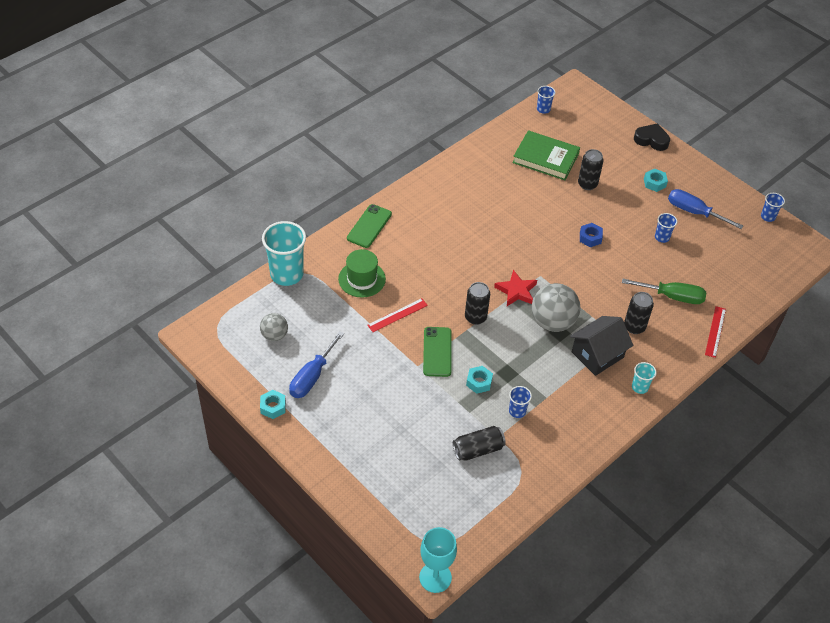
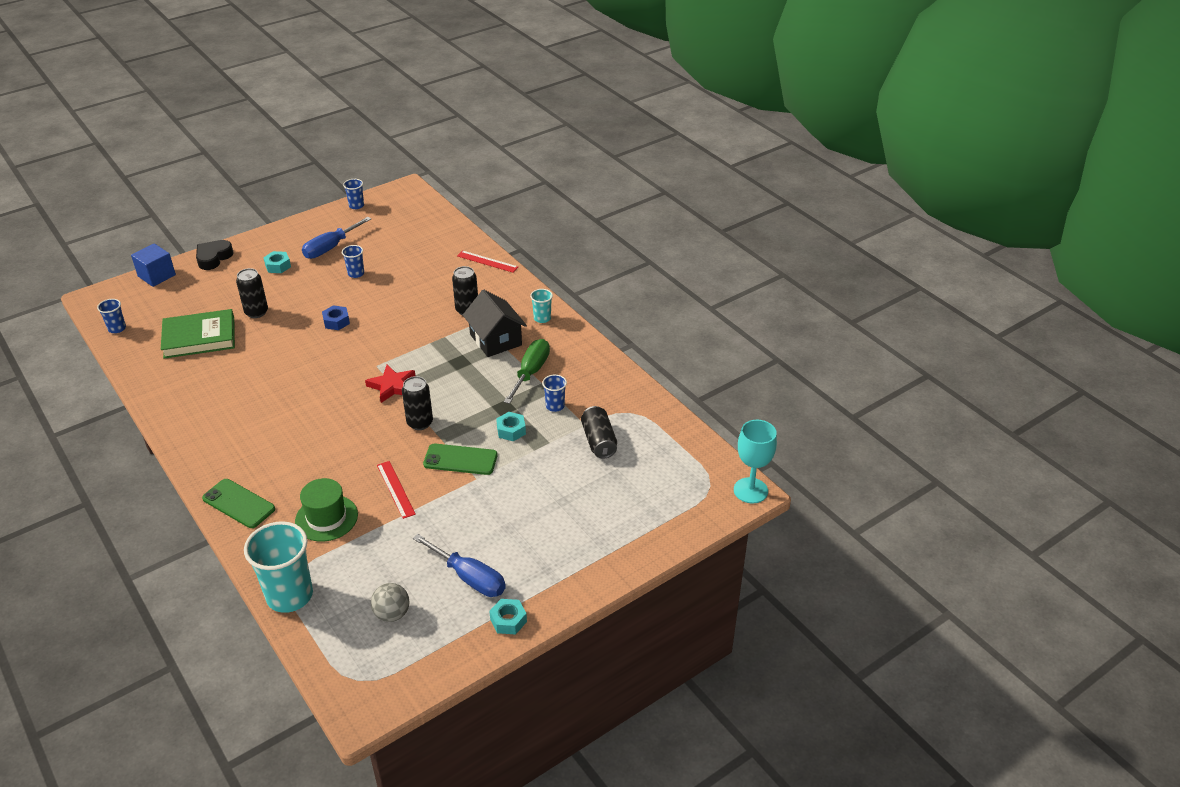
camera: 80 degrees left, 10 degrees down
(545, 158) = (199, 337): green book -> green book turned 45 degrees clockwise
(552, 322) = (444, 365): grey ball -> none
(615, 113) = (157, 276): none -> blue cube
(672, 296) = (436, 280): green screwdriver -> green screwdriver (530, 372)

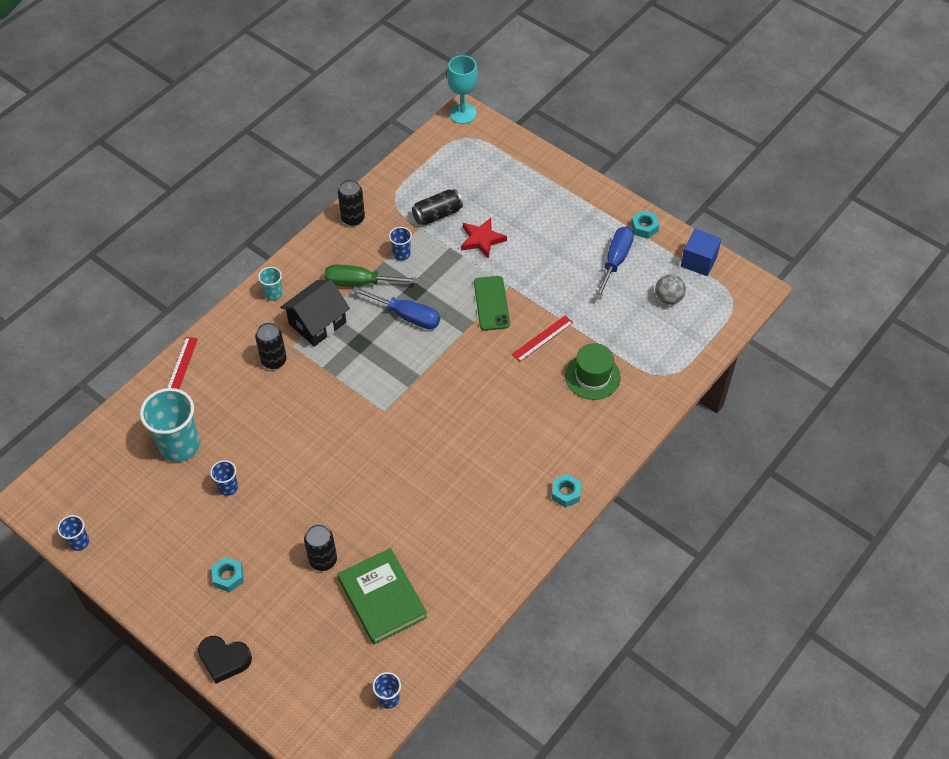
camera: 105 degrees left, 15 degrees up
(157, 276) = (275, 709): blue cube -> blue cube (698, 261)
(238, 504) = (601, 449): green phone -> none
(289, 595) = (680, 370): turquoise cup -> turquoise cup (179, 446)
(330, 248) = (179, 534): blue screwdriver -> blue screwdriver (407, 316)
(336, 321) = (321, 473): blue nut -> none
(392, 386) = (410, 386): red star -> red star (482, 239)
(420, 423) = (455, 347): black can -> black can (353, 218)
(511, 430) = (443, 277): turquoise nut -> turquoise nut (566, 493)

